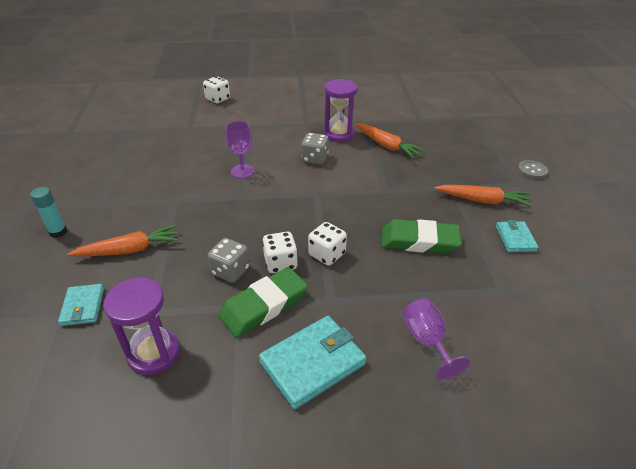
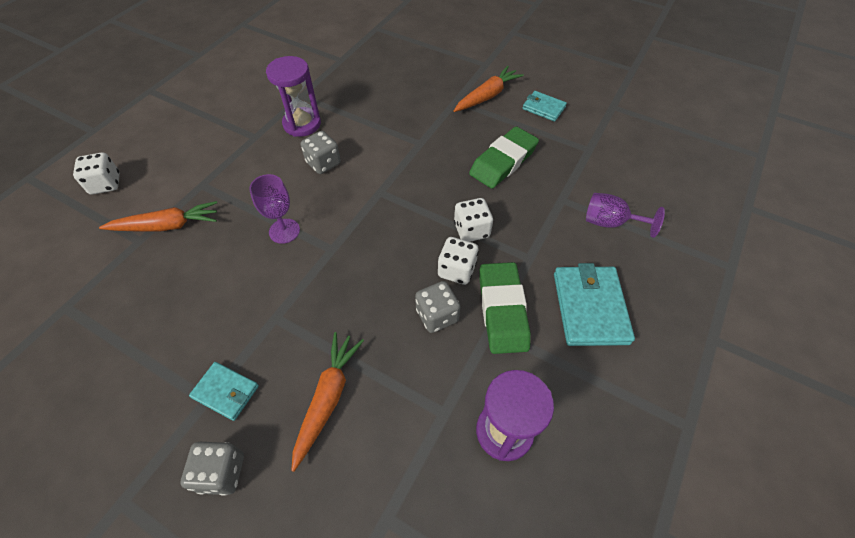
camera: 55 degrees left, 15 degrees up
(58, 232) = (222, 472): turquoise glue stick -> grey dice
(83, 306) = (388, 482): turquoise wallet -> turquoise wallet (225, 392)
(386, 146) = (357, 104): orange carrot -> orange carrot (167, 226)
(532, 171) = (477, 47): grey button -> none

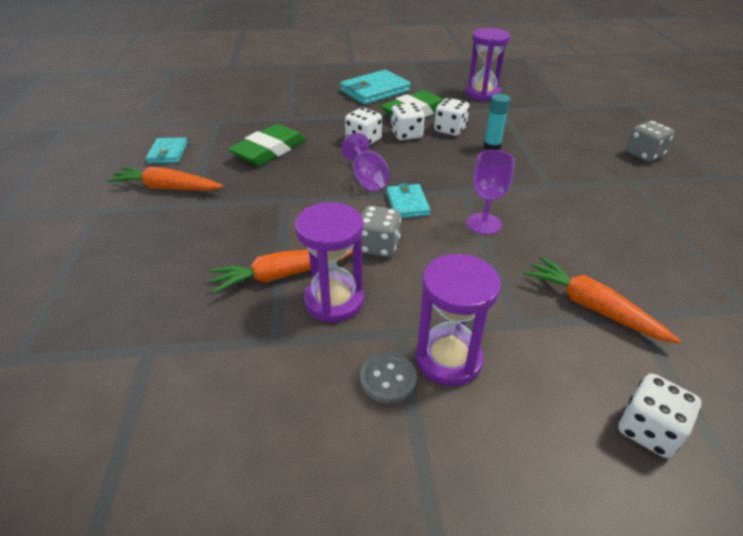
camera: 125 degrees left, 15 degrees down
(219, 144) = (448, 359): none -> purple hourglass
(225, 392) = (618, 177): turquoise wallet -> turquoise wallet (407, 204)
(236, 119) = (388, 379): none -> grey button
(327, 399) = (555, 142): orange carrot -> orange carrot (282, 275)
(373, 326) = (492, 147): none -> turquoise glue stick
(437, 315) = (450, 130): grey dice -> white dice
(503, 161) = (269, 150): green eraser -> green eraser turned 60 degrees counterclockwise
(610, 222) = (294, 99): purple goblet -> purple goblet (367, 179)

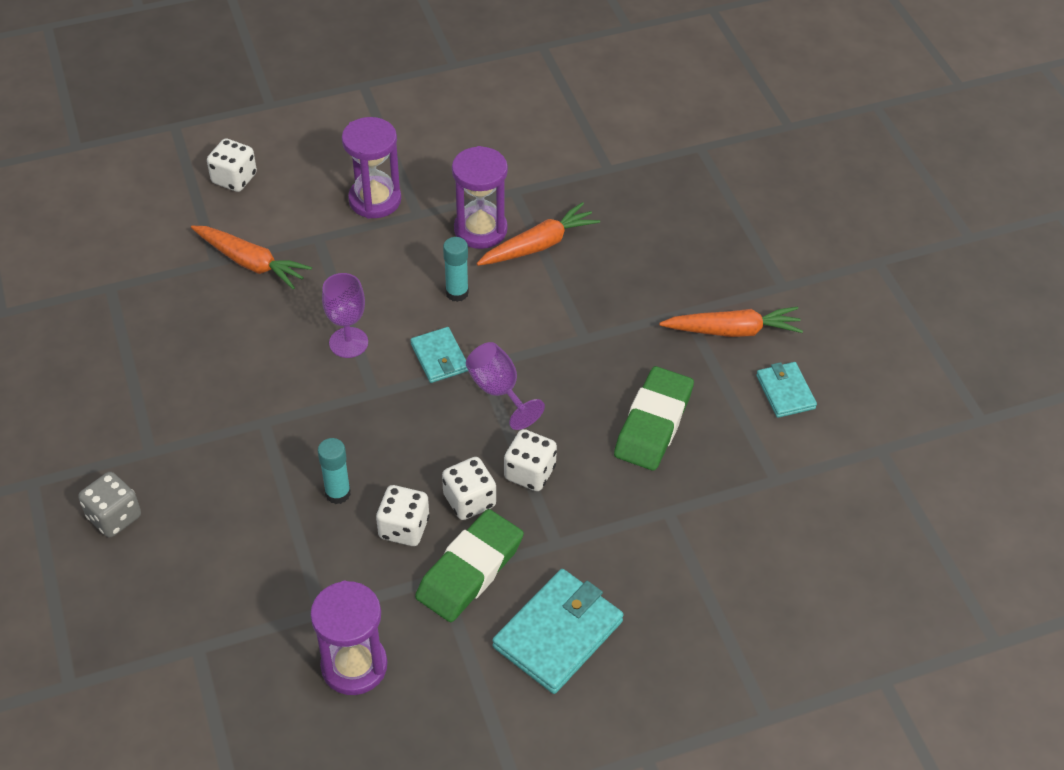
camera: 165 degrees right, 10 degrees up
(378, 246) = (457, 293): grey dice -> turquoise glue stick
(388, 379) = (418, 179): grey button -> none

